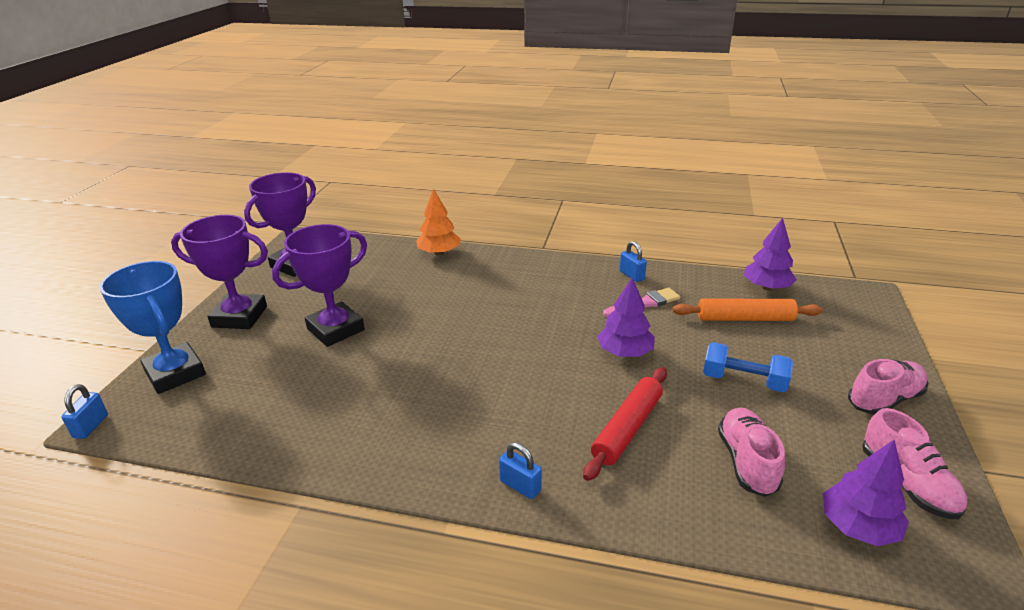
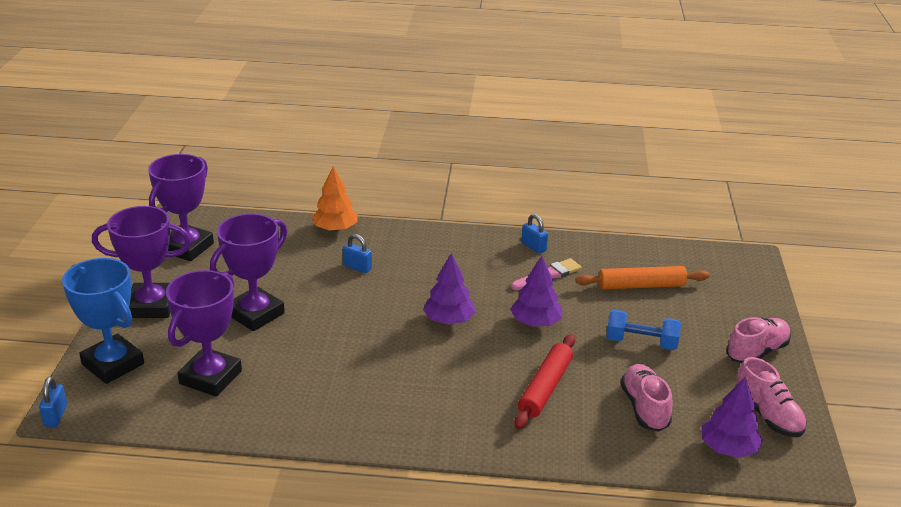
camera: 10 degrees left, 0 degrees up
(265, 393) = (210, 377): none -> purple trophy
(520, 486) = (462, 438): blue padlock -> blue padlock (357, 267)
(767, 287) = (661, 254): purple tree -> purple tree (449, 320)

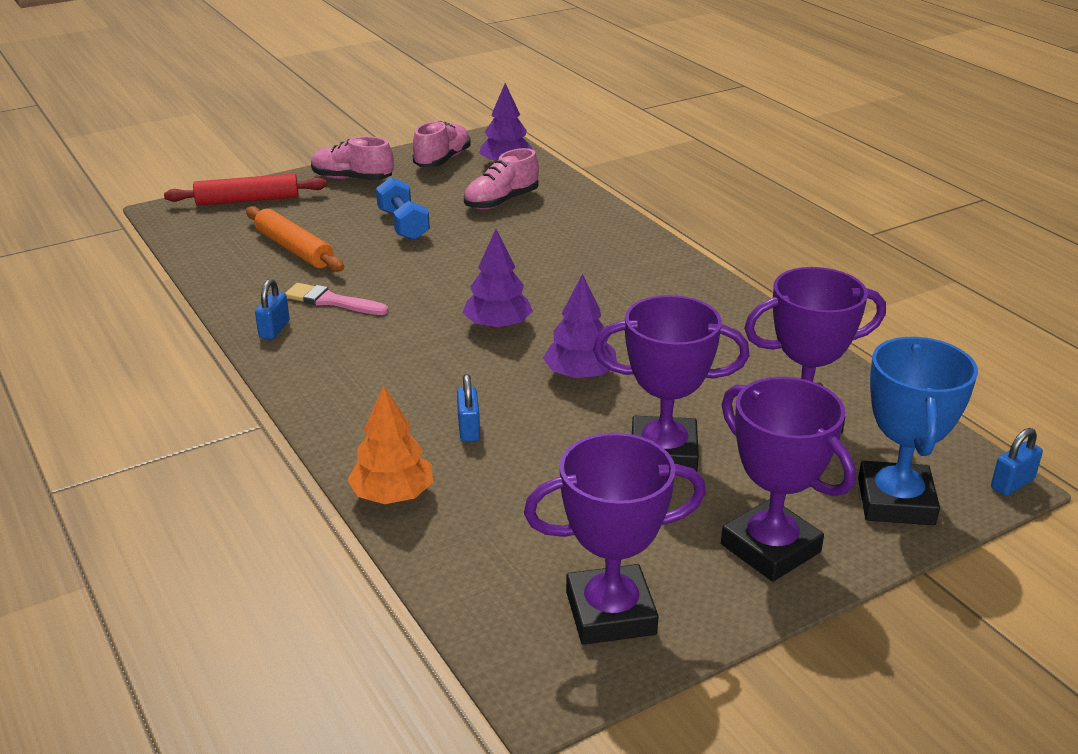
camera: 125 degrees left, 0 degrees up
(535, 323) = (437, 280): purple tree -> purple tree (580, 375)
(545, 388) = (536, 245): red rolling pin -> red rolling pin (248, 200)

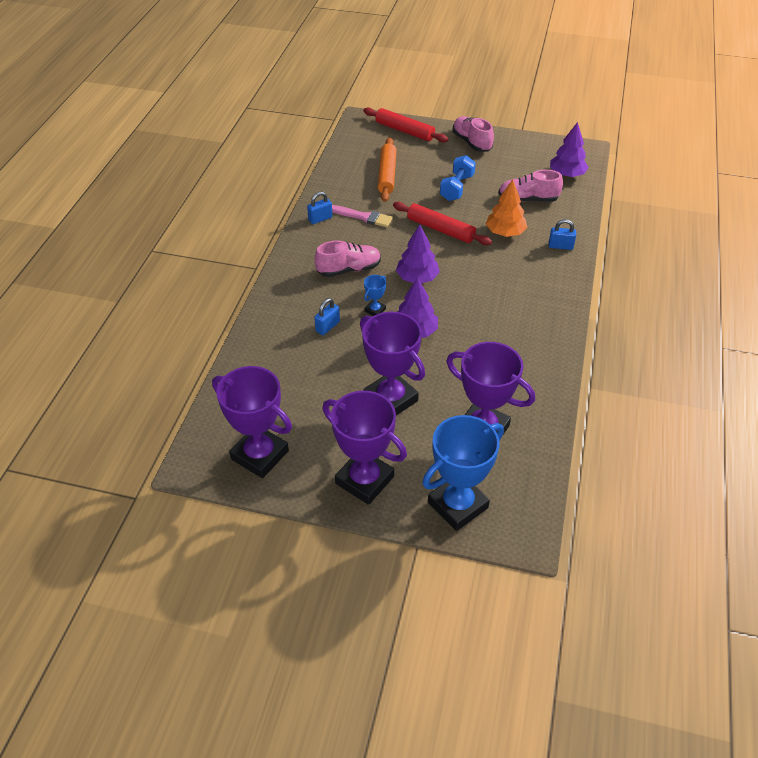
camera: 45 degrees right, 15 degrees up
(331, 301) = (363, 217): pink brush -> pink brush turned 135 degrees clockwise
(392, 495) = (256, 338): orange tree -> orange tree (505, 232)
(442, 160) = (536, 153): pink shoe -> pink shoe (349, 269)
(449, 270) = (440, 229): none -> red rolling pin
(500, 381) = (375, 310): none -> blue trophy
(770, 548) = (364, 480): purple trophy -> purple trophy turned 60 degrees counterclockwise
(1012, 484) = (533, 544): blue padlock -> blue padlock (560, 246)

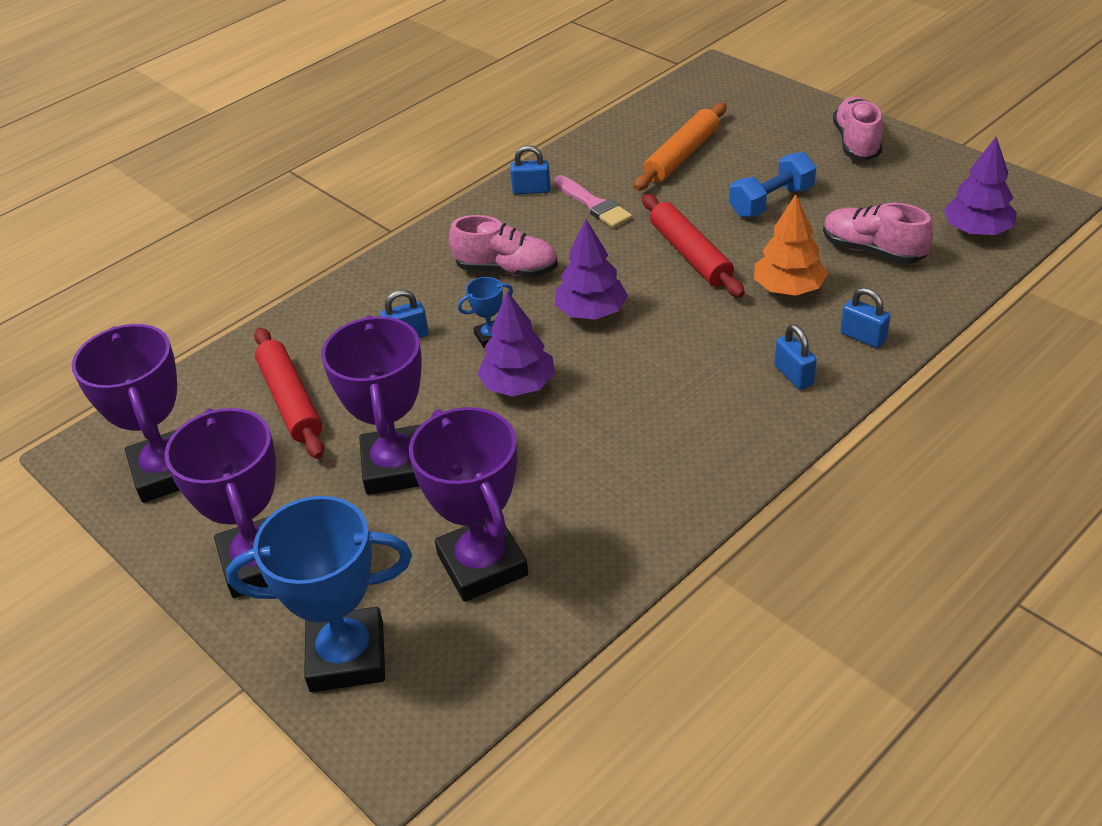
camera: 35 degrees right, 5 degrees down
(405, 131) = (765, 101): red rolling pin -> red rolling pin (291, 401)
(545, 277) = (793, 375): none -> blue padlock

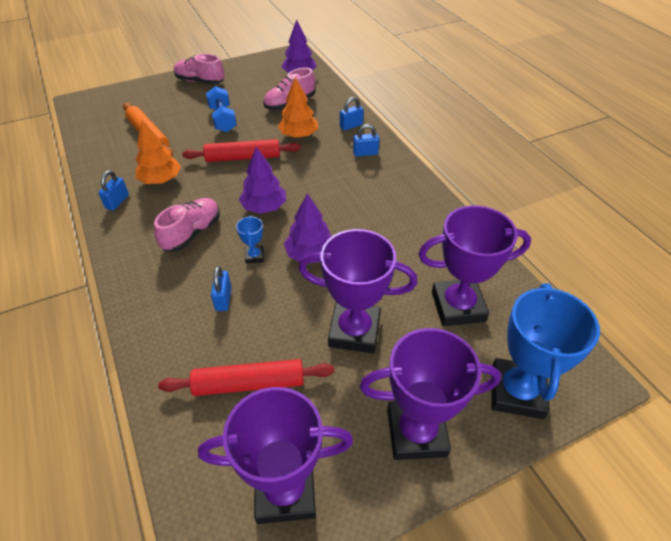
camera: 75 degrees left, 5 degrees up
(593, 204) = (160, 180): pink brush -> orange tree

